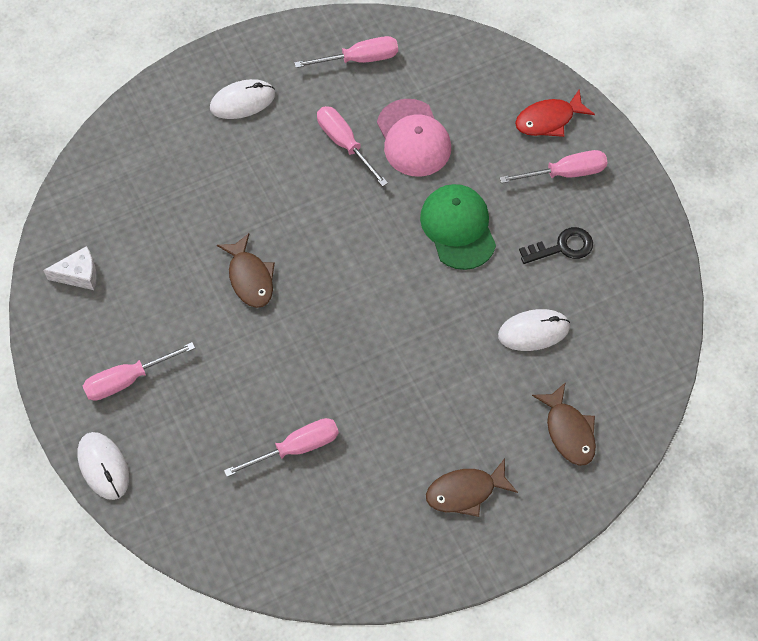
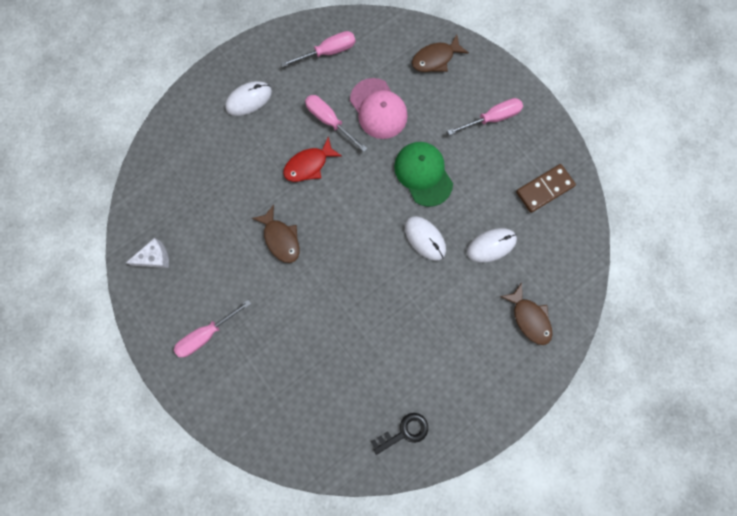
camera: 10 degrees left, 15 degrees up
(103, 466) = (202, 405): white mouse -> white mouse (425, 238)
(296, 448) = (339, 365): pink screwdriver -> none
(465, 492) = (465, 377): brown fish -> brown fish (435, 59)
(548, 120) = (472, 78): red fish -> red fish (309, 165)
(562, 247) = (500, 176): black key -> black key (404, 432)
(620, 272) = (544, 189): none -> brown domino

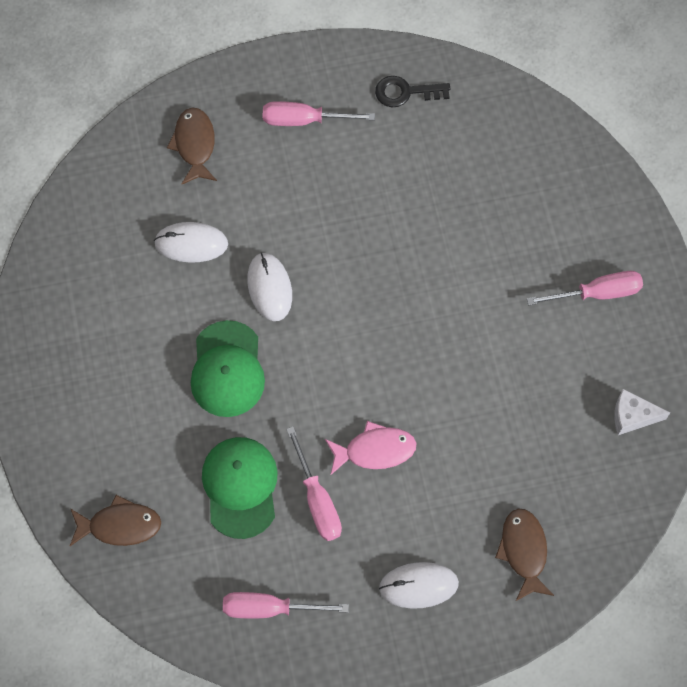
camera: 155 degrees left, 10 degrees down
(281, 238) = (456, 368): brown fish -> brown fish (524, 551)
(309, 165) = (375, 450): red fish -> pink fish
(378, 109) = (240, 487): pink cap -> green cap
(492, 118) = (93, 403): pink screwdriver -> pink screwdriver (304, 120)
(544, 189) = (82, 281): brown domino -> none

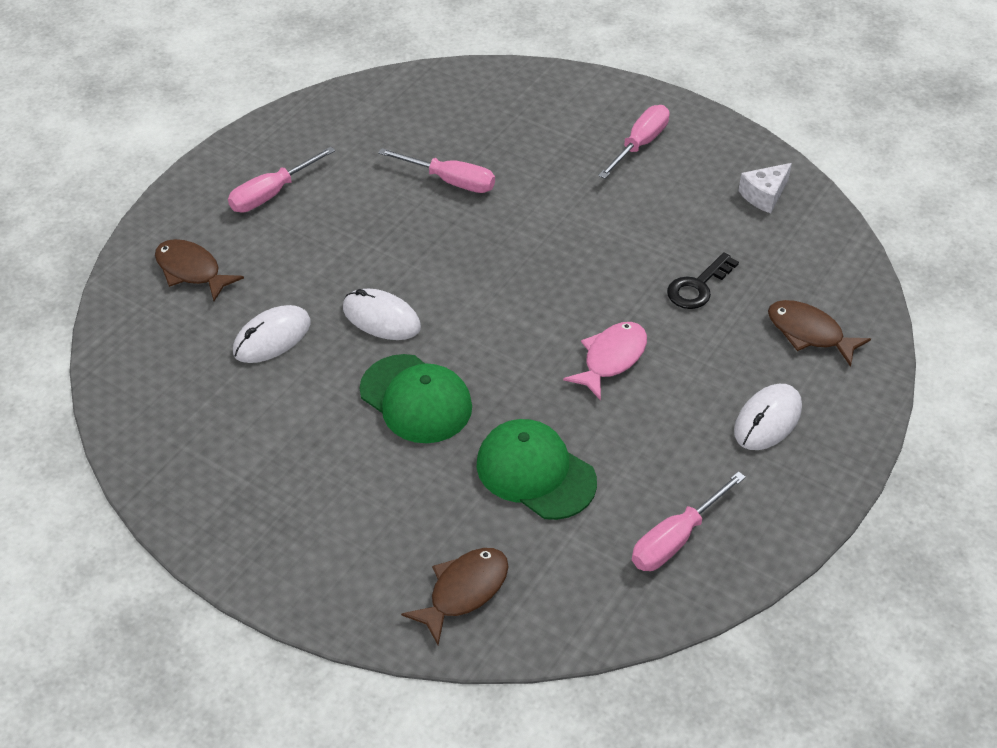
camera: 45 degrees left, 20 degrees down
(317, 500) = (611, 428): pink screwdriver -> pink screwdriver (450, 181)
(405, 92) = (336, 126): black key -> black key (698, 286)

